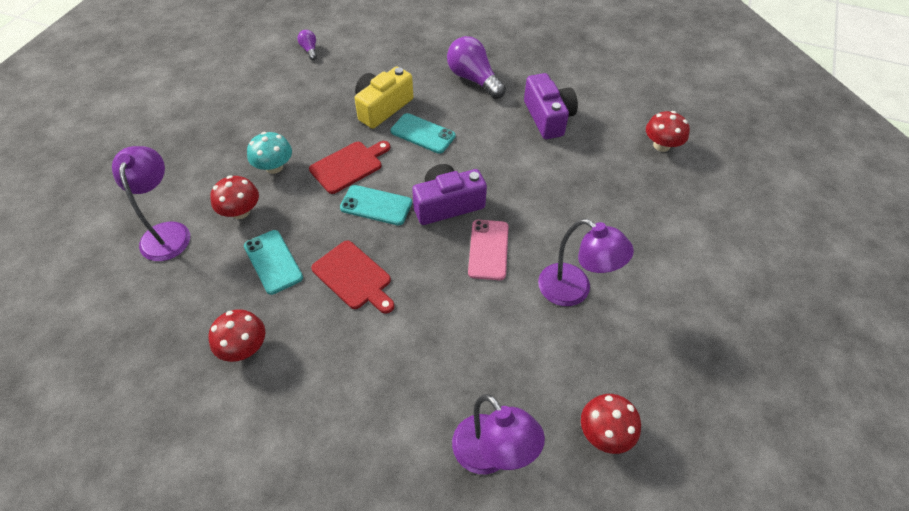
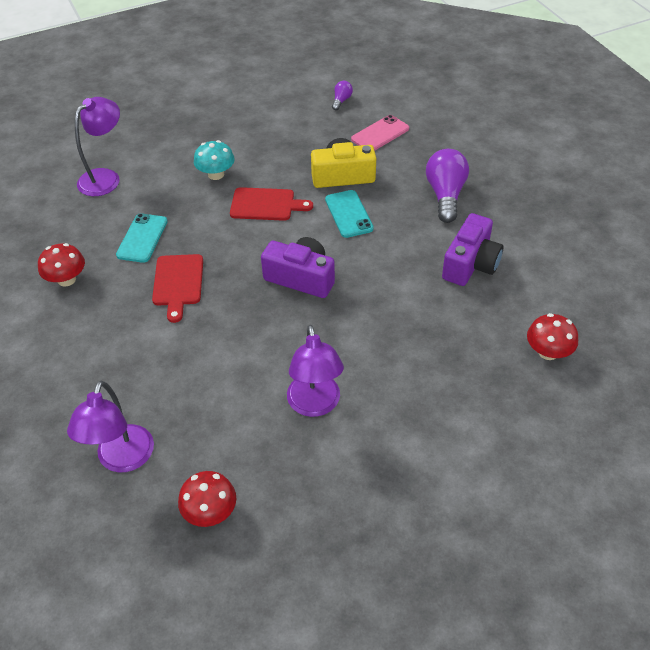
camera: 45 degrees right, 5 degrees down
(240, 211) = (161, 192): red mushroom -> none
(376, 205) = (250, 245): turquoise phone -> none
(488, 249) = (290, 330): pink phone -> pink phone (380, 134)

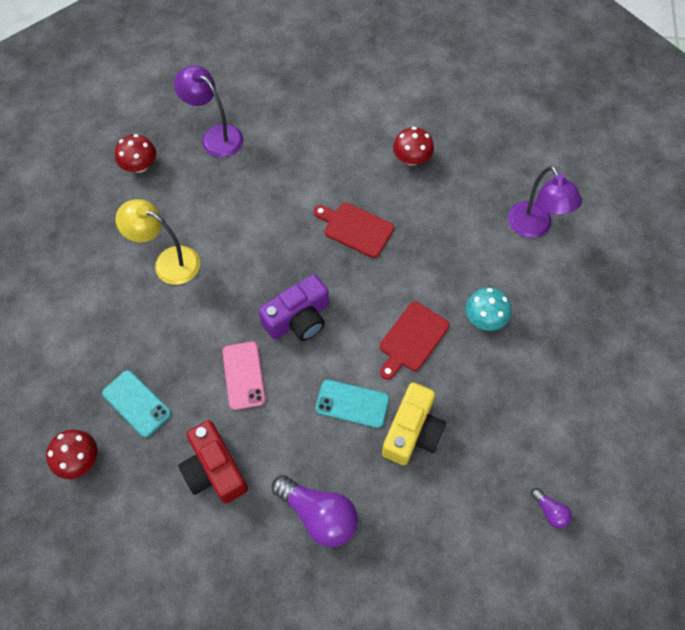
camera: 120 degrees right, 15 degrees up
(142, 238) = (428, 225): turquoise phone -> turquoise phone (137, 403)
(315, 405) = (168, 262): purple lamp -> yellow lamp
(380, 134) = (461, 515): pink phone -> pink phone (243, 375)
(471, 264) = (214, 470): purple camera -> red camera

